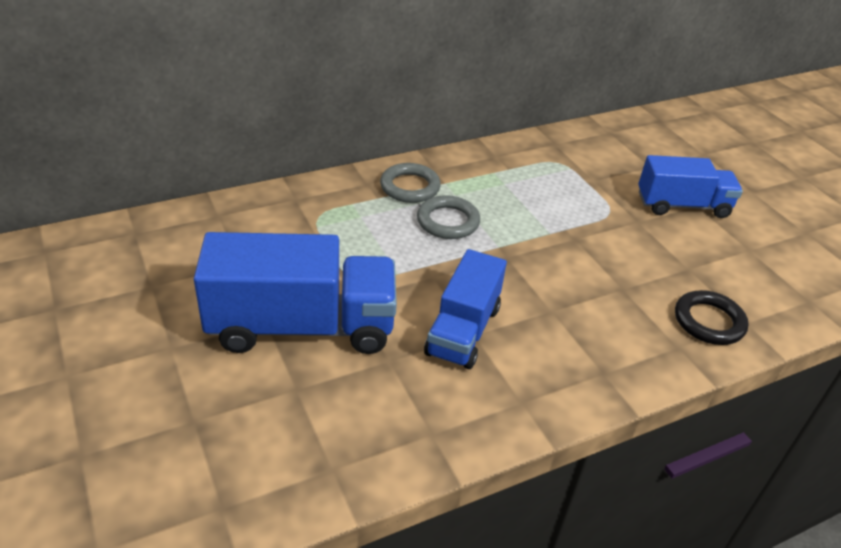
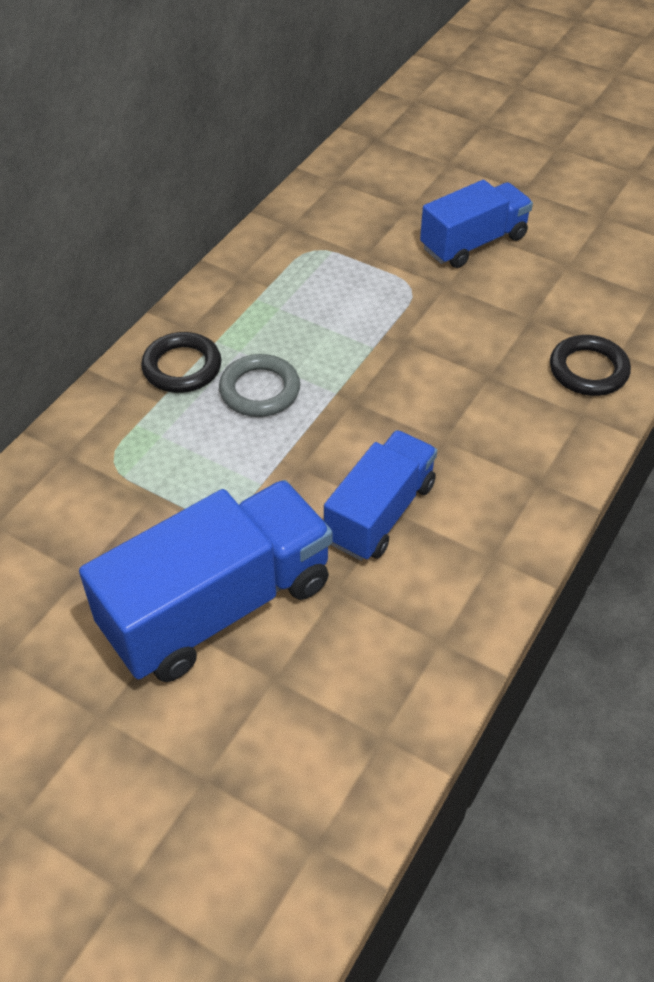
camera: 30 degrees left, 10 degrees up
(410, 187) = (182, 367): grey ring -> black ring
(463, 330) = (380, 513): blue truck -> blue truck turned 135 degrees counterclockwise

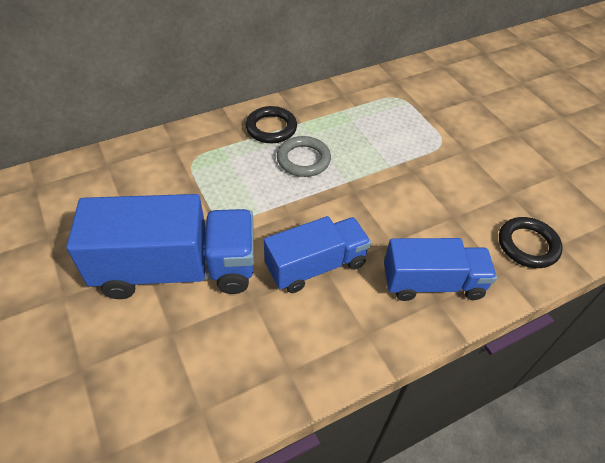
camera: 30 degrees right, 0 degrees up
(473, 243) = (503, 133): blue truck -> blue truck (432, 283)

